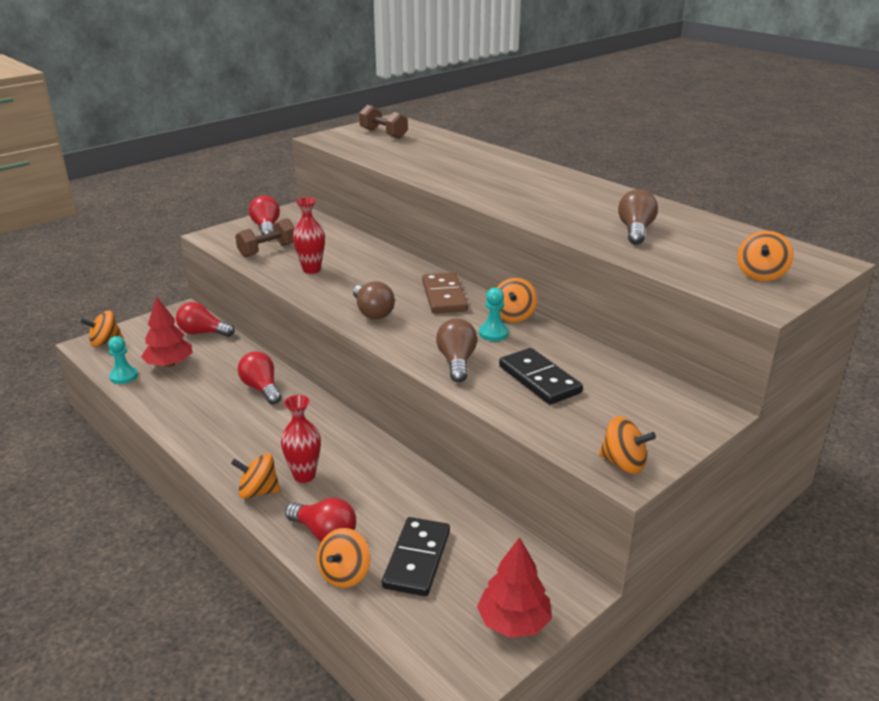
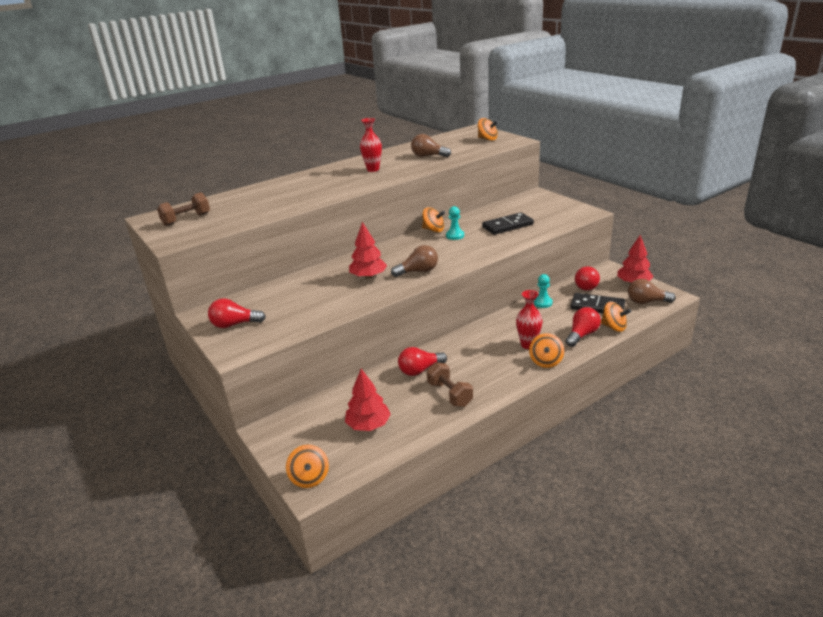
camera: 80 degrees left, 0 degrees up
(124, 376) = (383, 451): turquoise pawn -> turquoise pawn (542, 303)
(203, 333) = (316, 411): red light bulb -> red light bulb (587, 285)
(267, 250) = (288, 320): brown dumbbell -> brown dumbbell (449, 394)
(311, 270) = (338, 297): red vase -> red vase (373, 169)
(362, 282) = (368, 276): none -> red tree
(444, 296) = (401, 249): brown domino -> none
(457, 362) = (488, 246): brown light bulb -> brown light bulb (646, 302)
(623, 463) = (580, 212): orange spinning top -> none

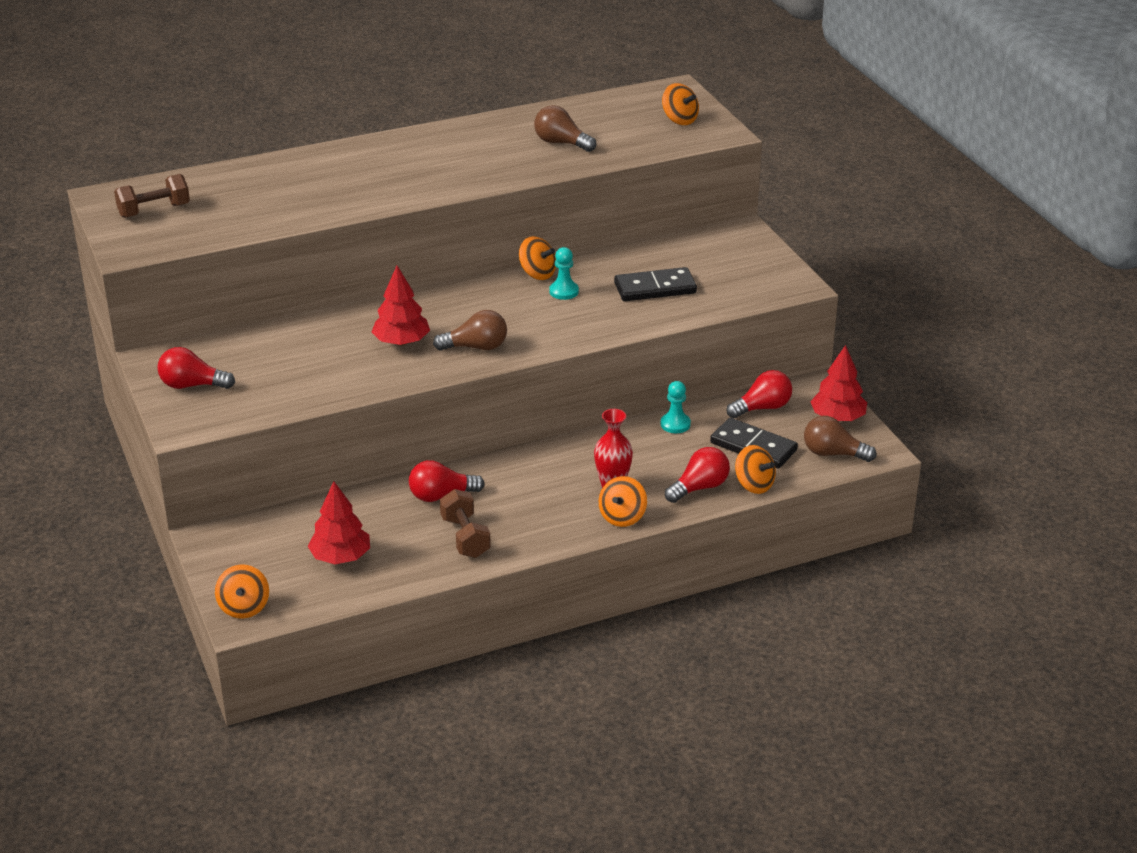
camera: 10 degrees right, 5 degrees up
(373, 169) = (460, 157): red vase -> none
(587, 285) = (762, 408): red light bulb -> red light bulb turned 150 degrees counterclockwise

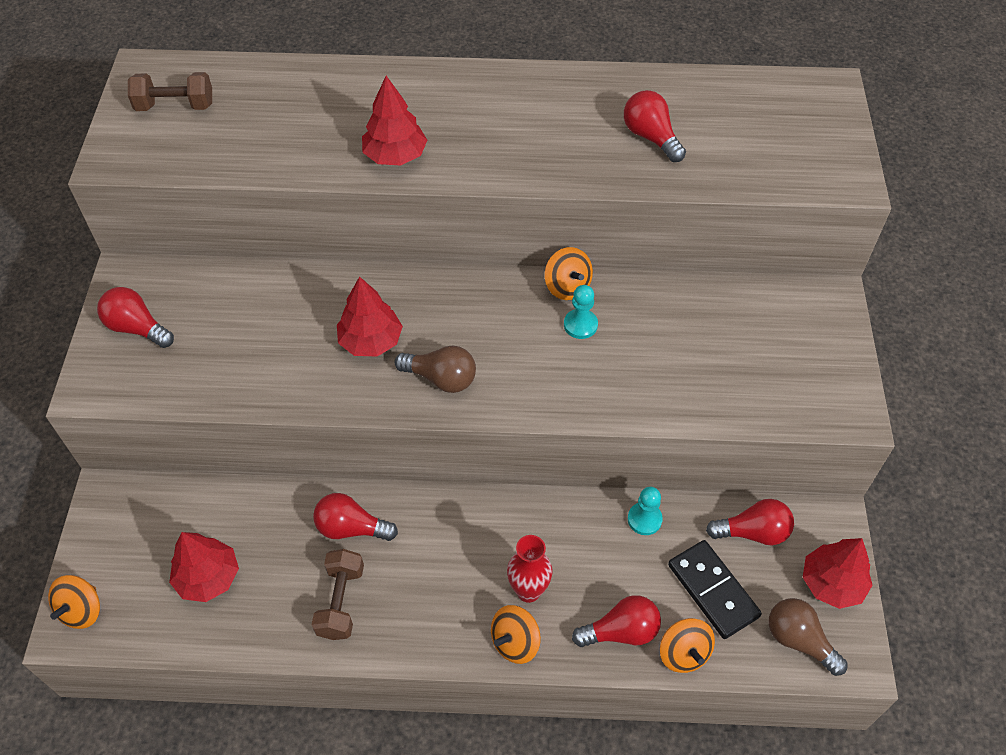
camera: 25 degrees right, 20 degrees up
(368, 197) = (395, 156): none -> red tree
(561, 143) = (651, 137): brown light bulb -> red light bulb
(655, 288) = (683, 356): black domino -> none
(679, 120) = (808, 141): orange spinning top -> none

